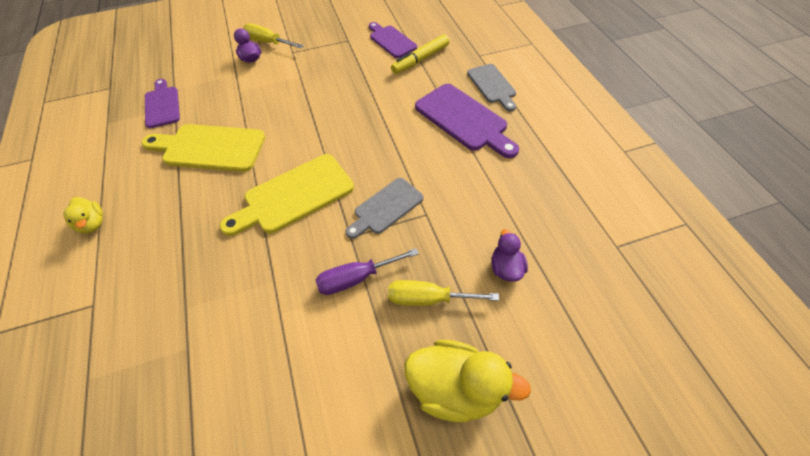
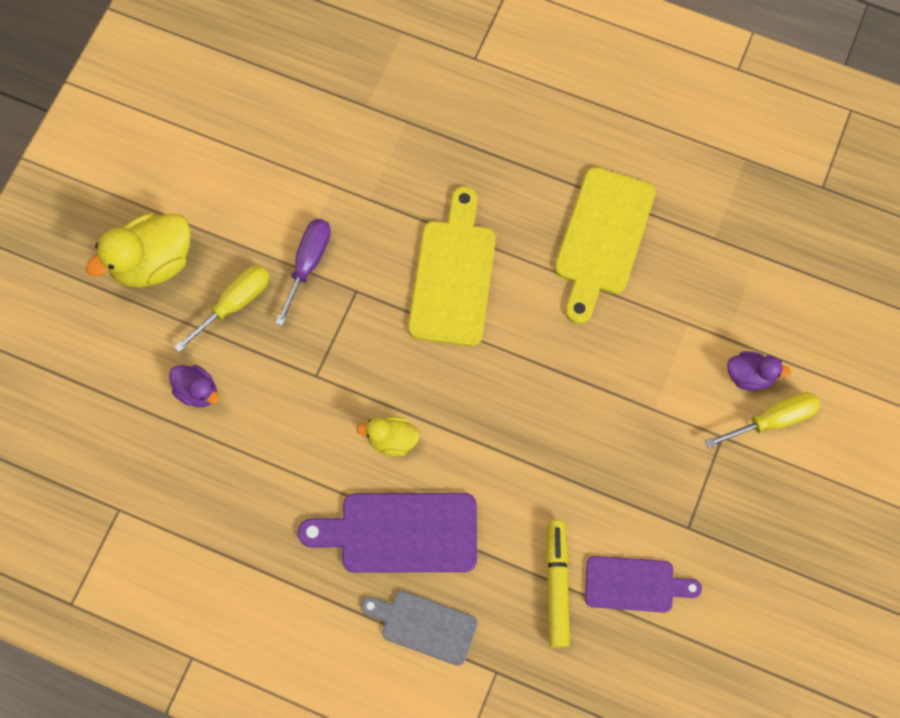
camera: 130 degrees right, 15 degrees up
(93, 223) = (579, 90): yellow duck -> yellow duck (392, 440)
(162, 105) = (730, 227): purple cutting board -> none
(209, 148) = (602, 238): yellow cutting board -> yellow cutting board turned 150 degrees clockwise
(386, 207) = (358, 346): grey cutting board -> none

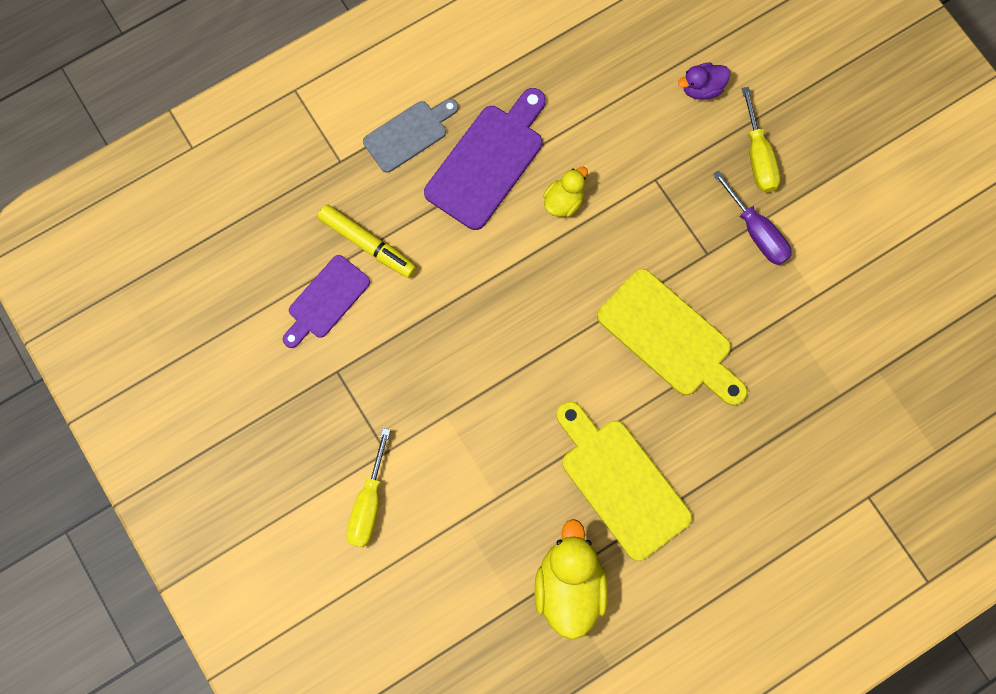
camera: 125 degrees right, 5 degrees up
(153, 262) = (835, 118): yellow duck -> yellow duck (569, 585)
(749, 376) = (417, 513): purple duck -> none

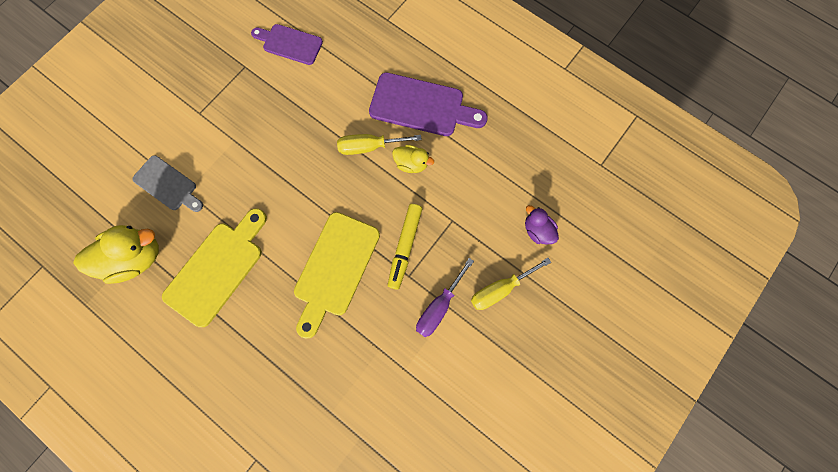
camera: 70 degrees right, 0 degrees up
(367, 244) = (336, 54): yellow marker -> yellow marker (405, 247)
(368, 503) = (162, 114): yellow screwdriver -> yellow screwdriver (369, 147)
(409, 134) = (422, 52): grey cutting board -> grey cutting board (168, 185)

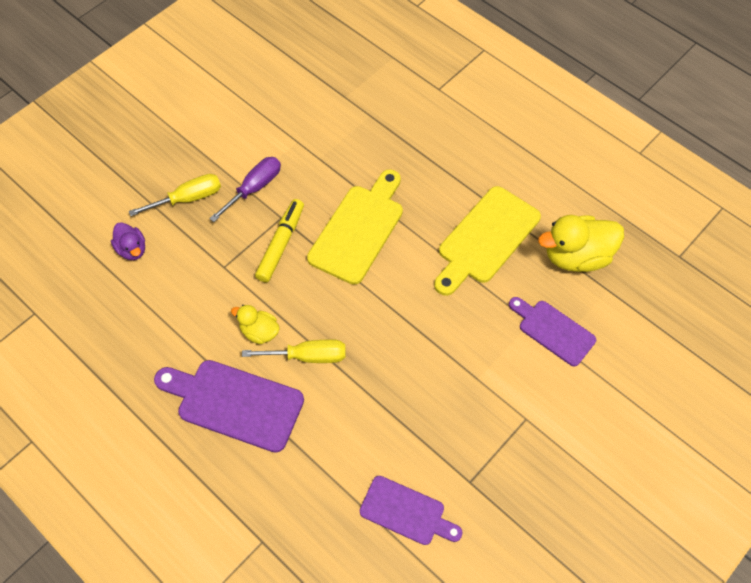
camera: 175 degrees left, 15 degrees down
(168, 185) = (553, 330): grey cutting board -> purple cutting board

